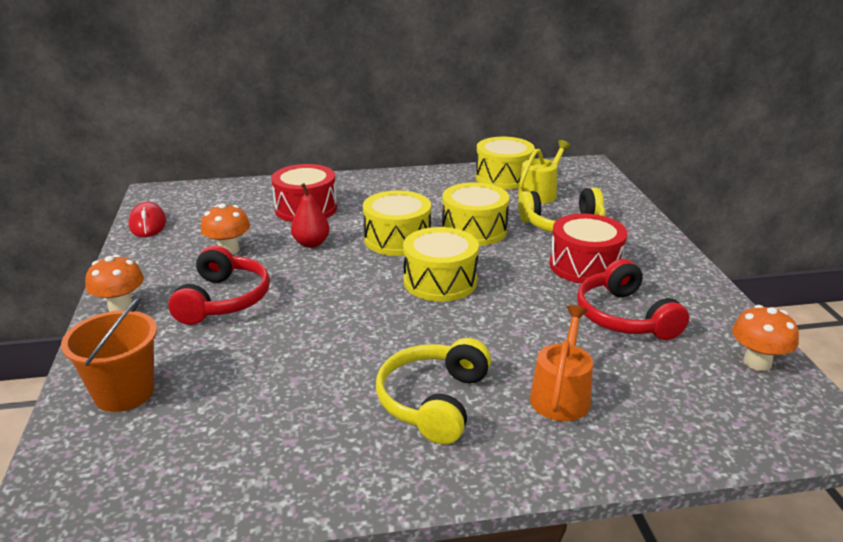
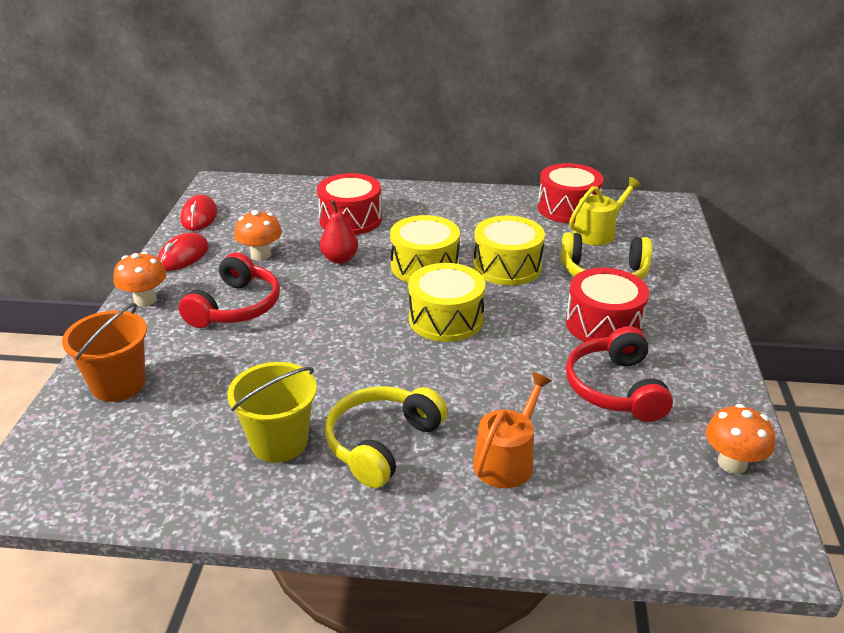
camera: 15 degrees right, 5 degrees up
(146, 261) = (183, 256): none -> red mouse
(327, 419) = (279, 442): none -> yellow bucket
(503, 177) = (568, 208): yellow drum -> red drum

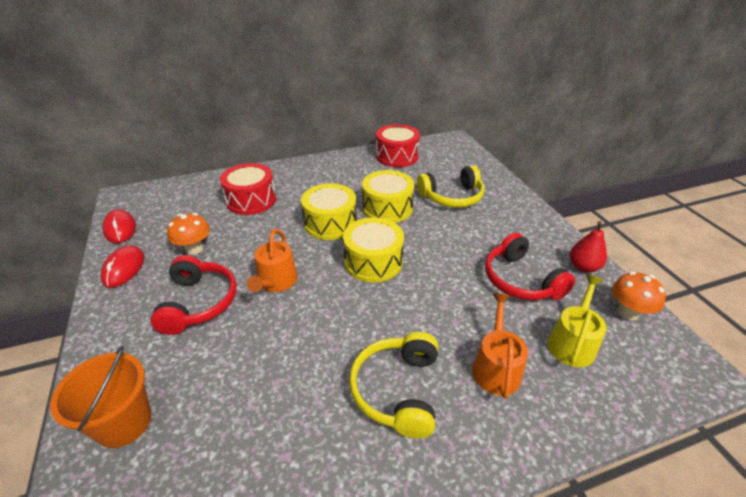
camera: 25 degrees left, 5 degrees up
(145, 300) = (108, 322): orange mushroom -> none
(279, 442) = (313, 424): yellow bucket -> none
(324, 309) = (276, 282): none -> orange watering can
(339, 259) = (262, 235): red pear -> red pear (583, 267)
(598, 232) = (427, 168): yellow watering can -> yellow watering can (572, 342)
(603, 324) = (478, 234): red drum -> none

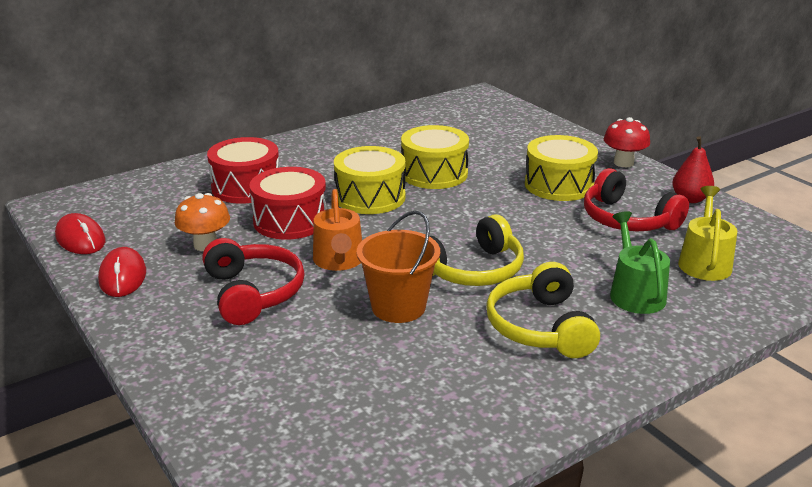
camera: 15 degrees left, 10 degrees down
(124, 422) = (243, 403): orange bucket -> orange bucket (398, 307)
(373, 261) = (448, 226): yellow drum -> yellow drum (558, 185)
(397, 156) = (414, 119): red drum -> red drum (290, 221)
(452, 197) = (508, 153): yellow headphones -> yellow headphones (472, 270)
(496, 367) = (635, 293): orange watering can -> green watering can
(539, 219) = (623, 163): none -> red mushroom
(628, 312) = (751, 230): orange mushroom -> none

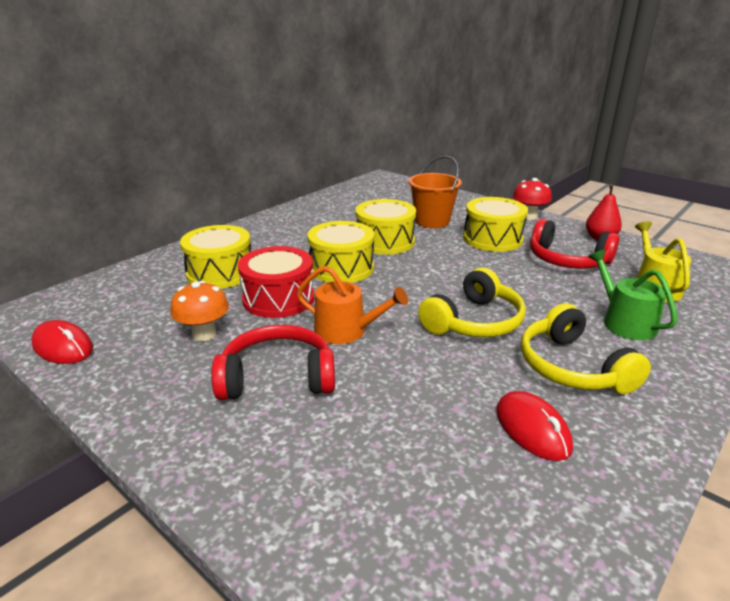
camera: 15 degrees left, 0 degrees up
(123, 277) = (126, 382): red mouse -> red mouse (532, 429)
(246, 187) = (220, 273): red drum -> yellow drum
(253, 293) = (277, 378): red headphones -> red headphones turned 60 degrees counterclockwise
(339, 261) = (346, 331): orange watering can -> orange watering can turned 45 degrees counterclockwise
(398, 307) = (431, 369): orange bucket -> orange bucket (432, 221)

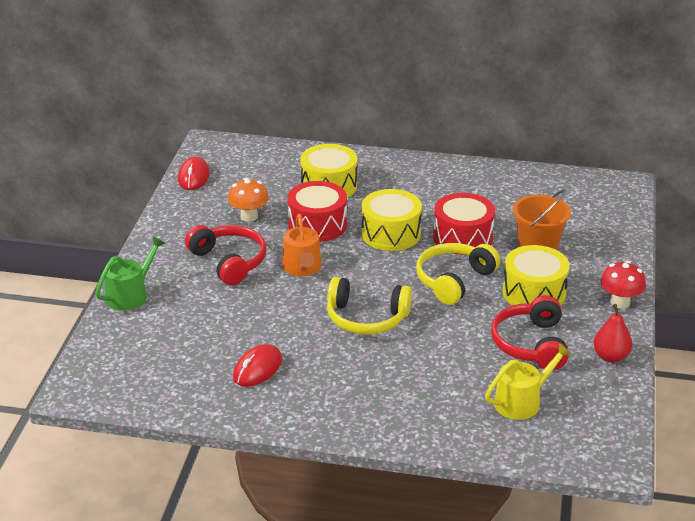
camera: 60 degrees right, 5 degrees up
(385, 241) = (463, 237): yellow drum -> red drum
(572, 367) = (342, 374): yellow headphones -> yellow headphones (454, 280)
(624, 322) = (435, 391): green watering can -> green watering can (130, 295)

